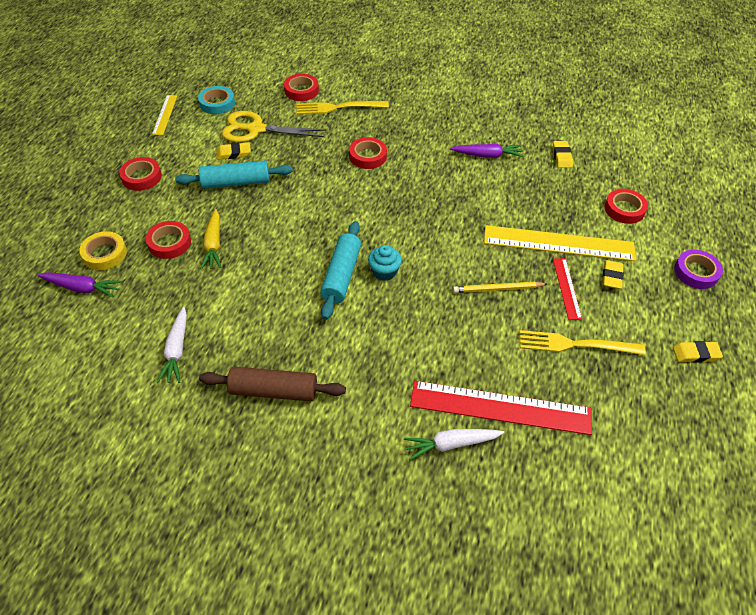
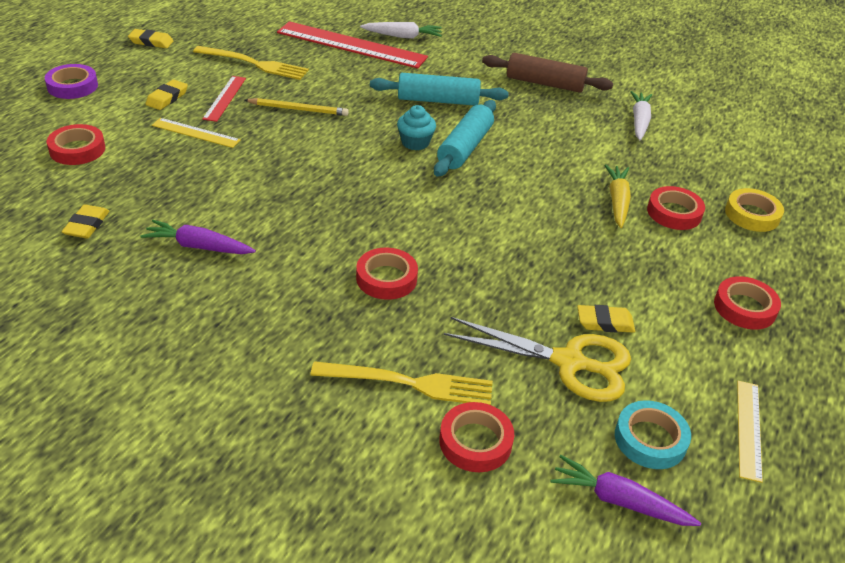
camera: 170 degrees left, 10 degrees down
(82, 288) = (762, 185): purple carrot -> purple carrot (619, 501)
(236, 182) = (596, 273): turquoise rolling pin -> turquoise rolling pin (438, 100)
(558, 243) = (195, 133): yellow ruler -> yellow ruler, size x0.51

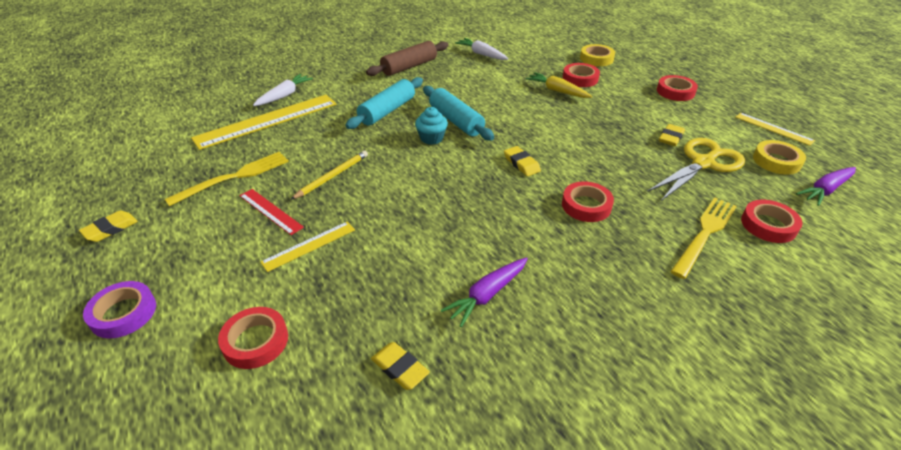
camera: 55 degrees left, 0 degrees up
(167, 98) = (229, 247): yellow eraser -> yellow eraser (521, 164)
(351, 45) = (267, 121): red ruler -> yellow ruler
(650, 439) = (776, 161): turquoise tape -> yellow tape

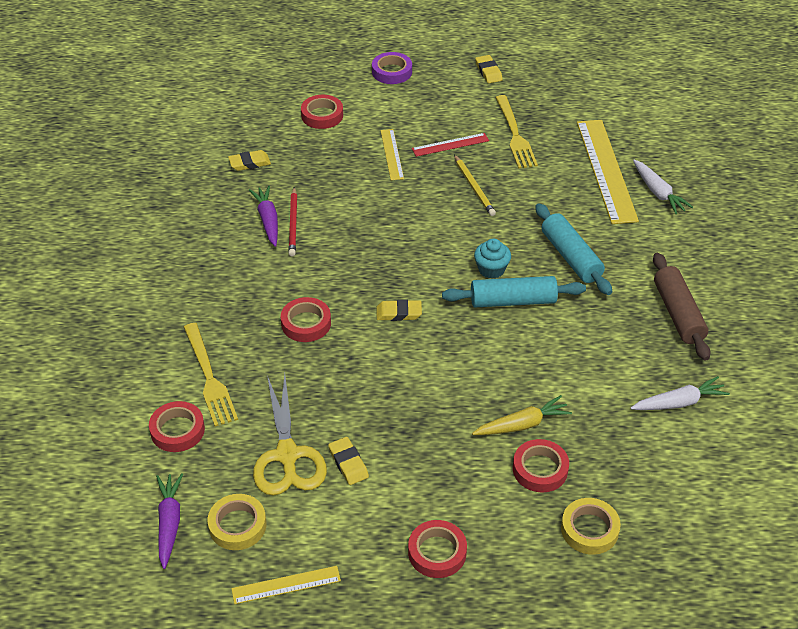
camera: 120 degrees right, 5 degrees up
(475, 271) = (293, 224): none -> red pencil

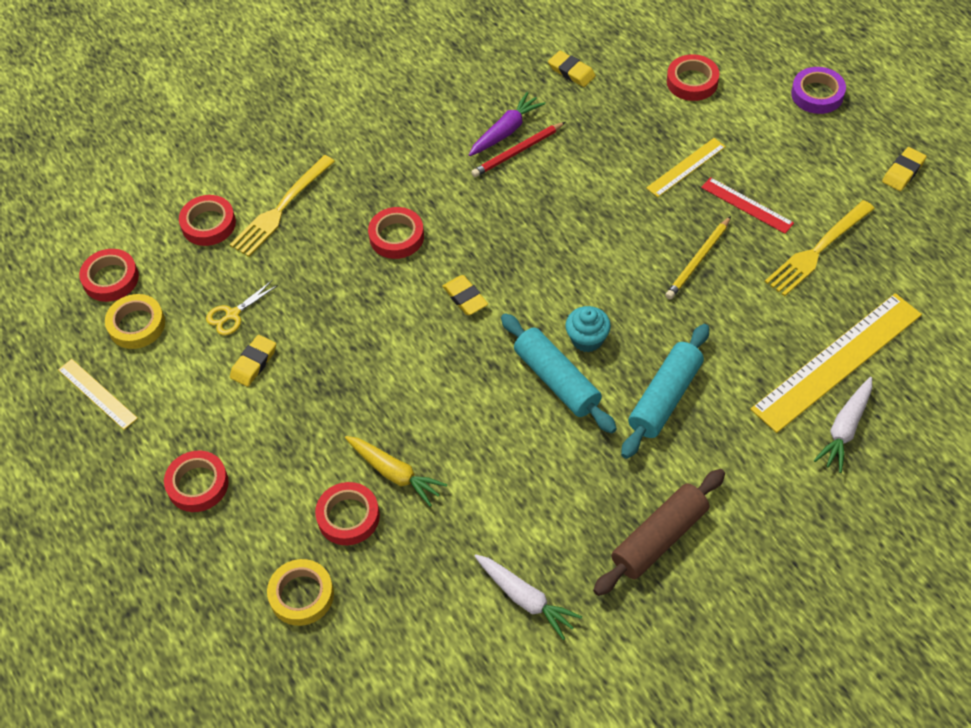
camera: 60 degrees right, 10 degrees up
(169, 523) = (111, 279): purple carrot -> red tape
(287, 456) = (232, 315): yellow scissors -> yellow scissors, size x0.50

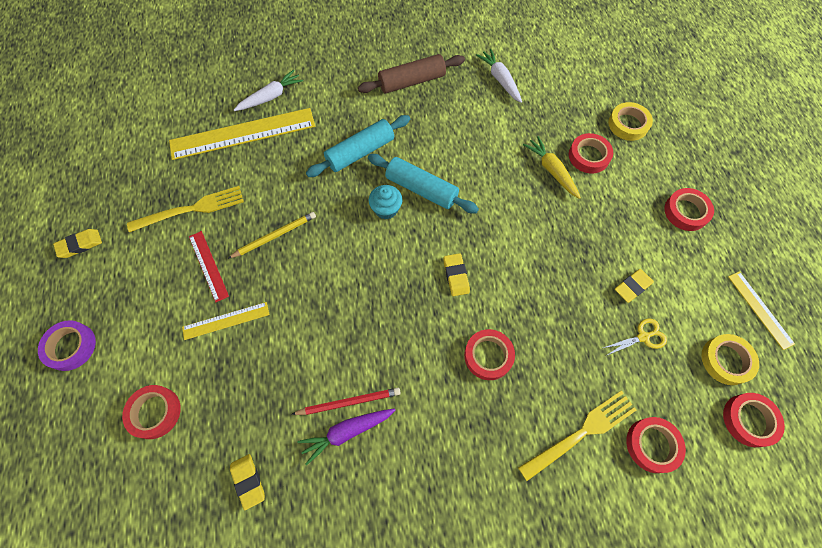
camera: 160 degrees left, 10 degrees up
(557, 380) = (421, 189): turquoise rolling pin -> turquoise rolling pin turned 45 degrees counterclockwise

